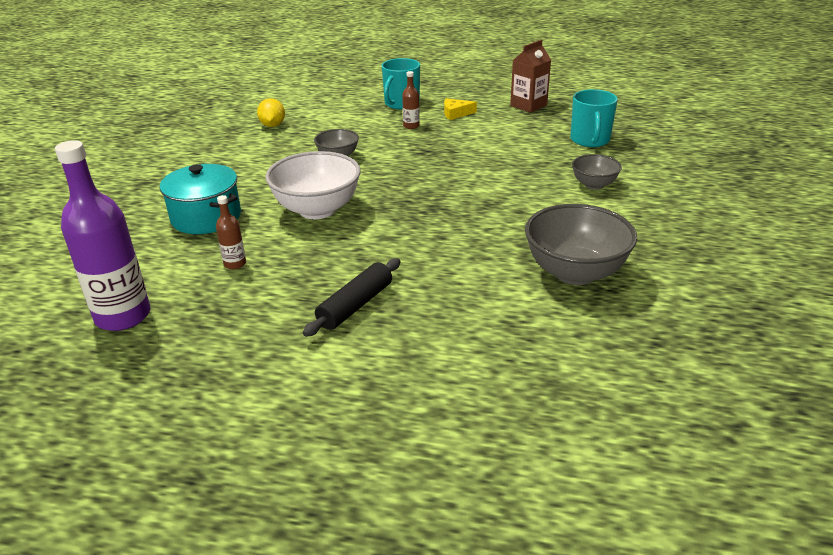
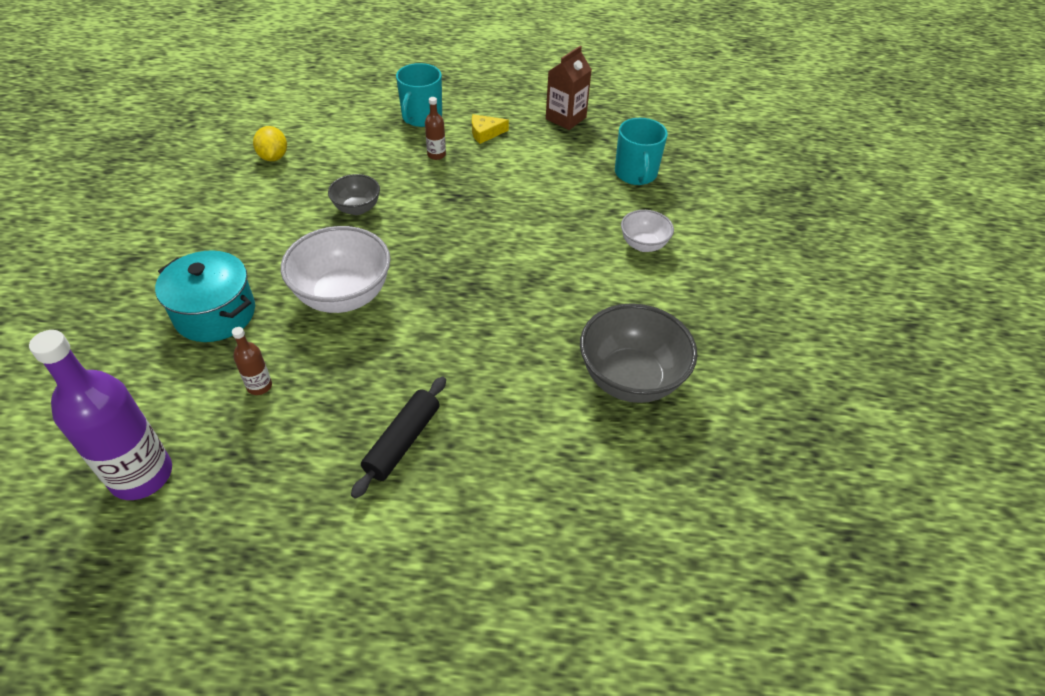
camera: 10 degrees left, 15 degrees up
(594, 185) = (643, 245): grey bowl -> white bowl

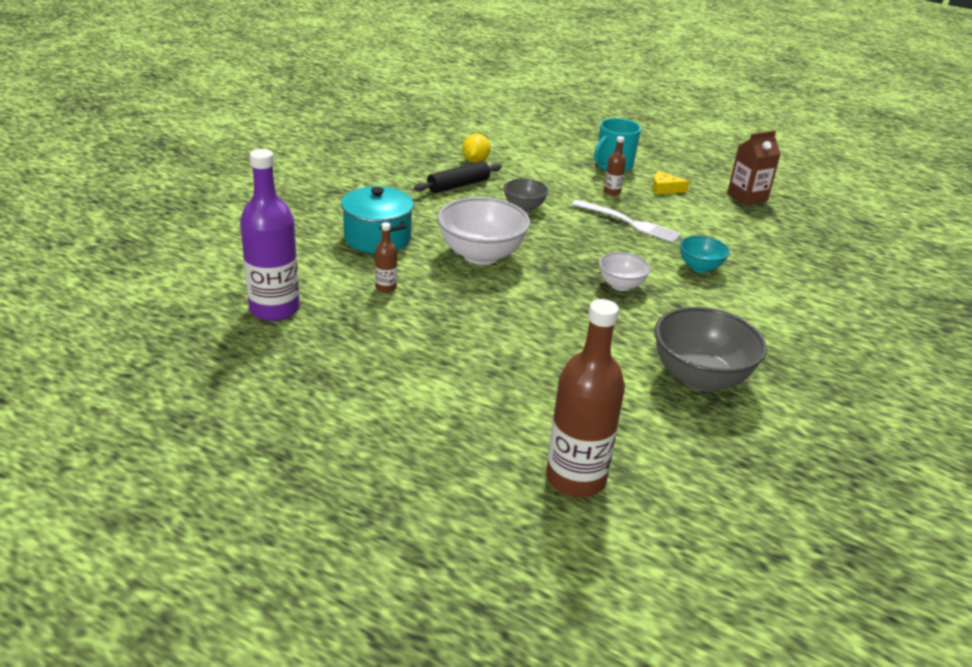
camera: 25 degrees right, 15 degrees down
(402, 441) = (476, 352): black rolling pin -> black rolling pin (458, 185)
(473, 192) = (630, 223): none -> white fork
(565, 229) = (700, 267): none -> turquoise bowl
(580, 572) = (576, 478): none -> brown bottle
(636, 174) = (793, 249): turquoise mug -> none
(643, 245) = (770, 297): white bowl -> white bowl (621, 285)

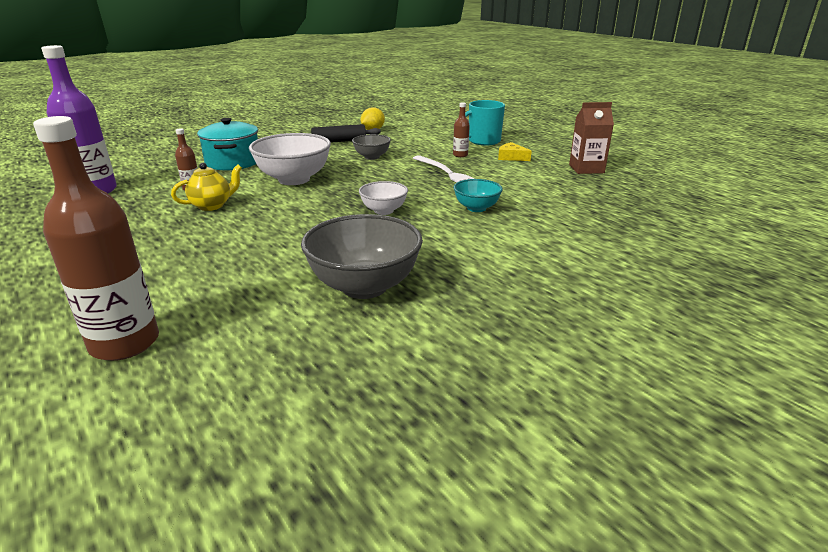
camera: 25 degrees right, 5 degrees down
(442, 308) = (212, 205): none -> yellow teapot

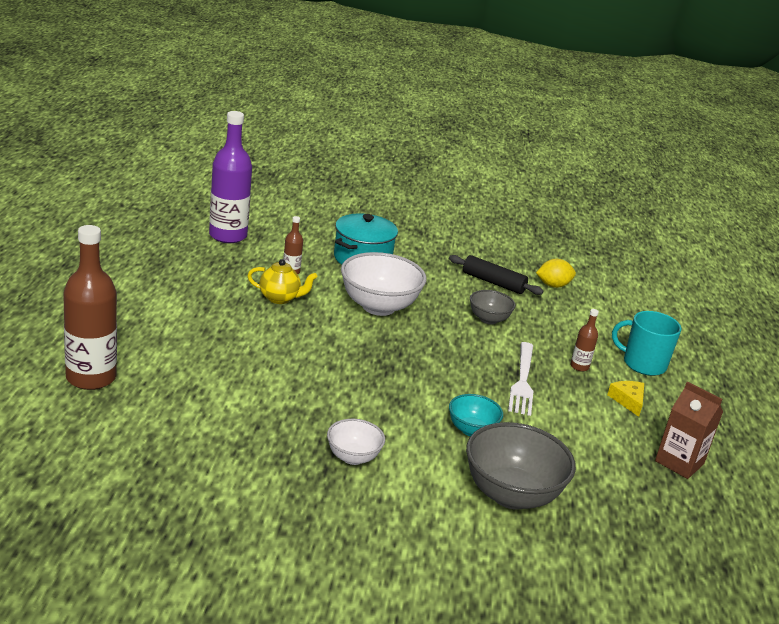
camera: 40 degrees right, 0 degrees up
(364, 286) = (265, 435): grey bowl -> grey bowl (511, 495)
(384, 211) = (392, 383): white bowl -> white bowl (353, 457)

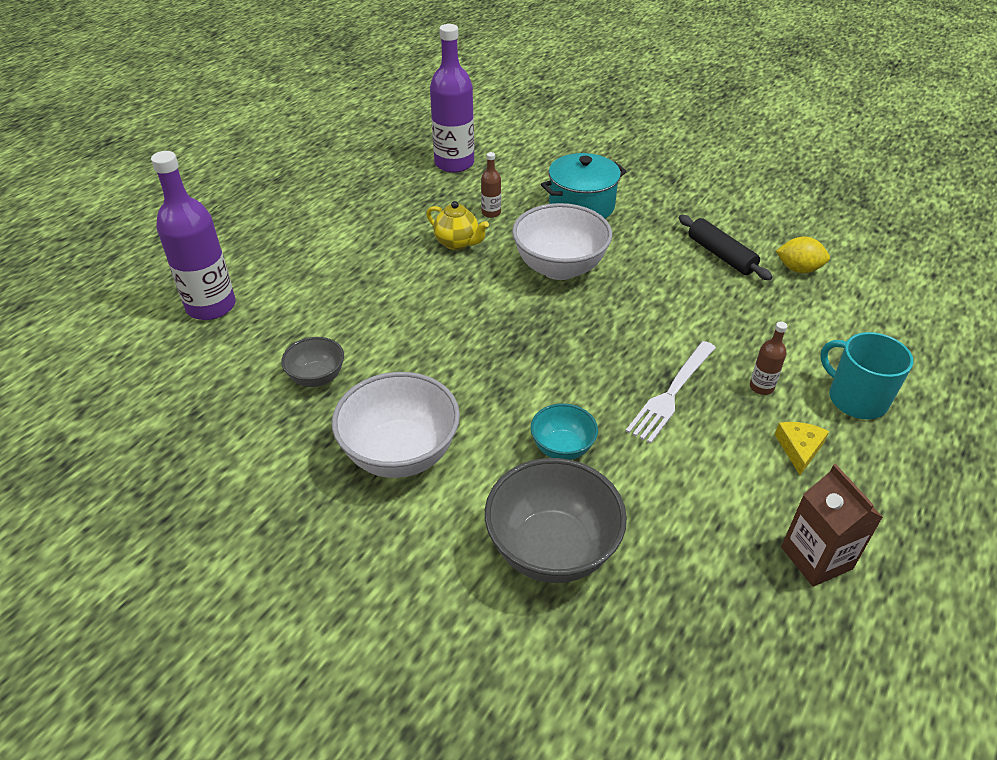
camera: 30 degrees right, 15 degrees up
(91, 378) = (211, 306): brown bottle -> purple bottle
(353, 457) = (400, 454): white bowl -> white bowl, size x1.83
(488, 319) = (682, 303): grey bowl -> grey bowl (317, 377)

